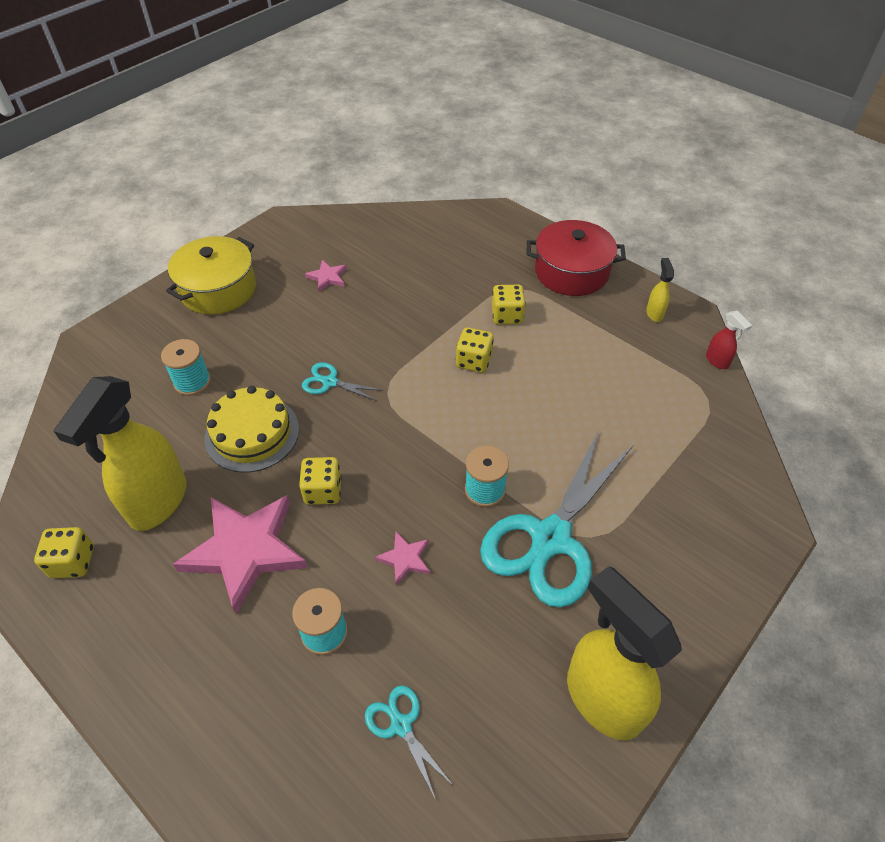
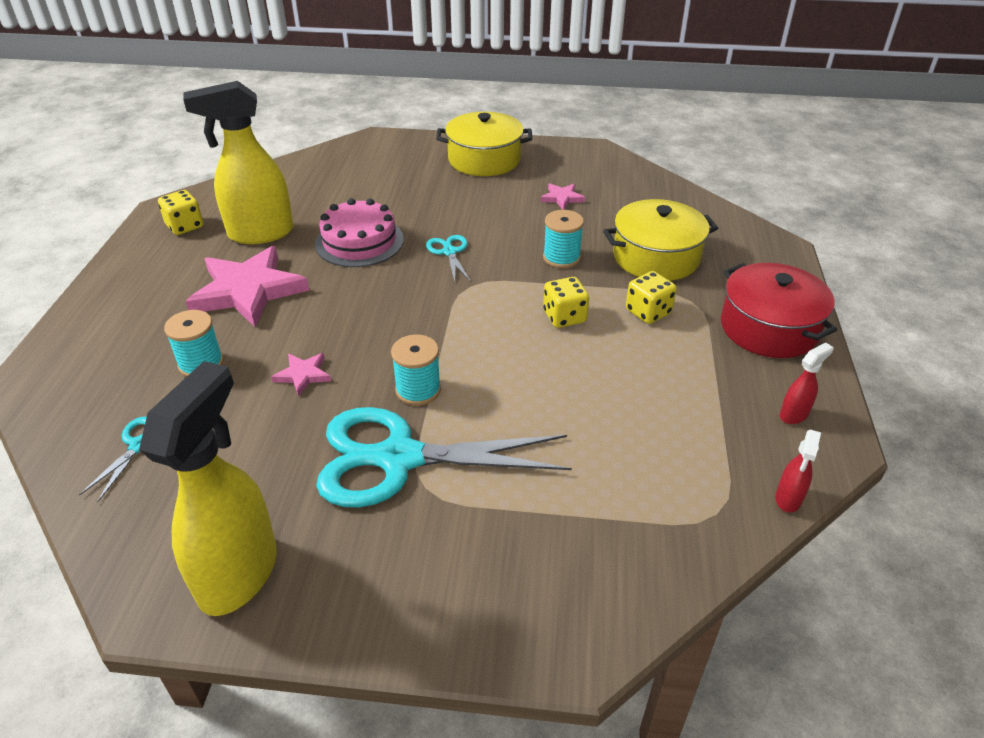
camera: 55 degrees right, 10 degrees down
(192, 382) = (381, 194): turquoise spool -> turquoise spool (561, 258)
(252, 433) = (359, 241): yellow cake -> pink cake
(323, 491) = (335, 300): yellow dice -> none
(451, 275) = (656, 257): none -> yellow pot
(654, 313) = (794, 415): yellow spray bottle -> red spray bottle

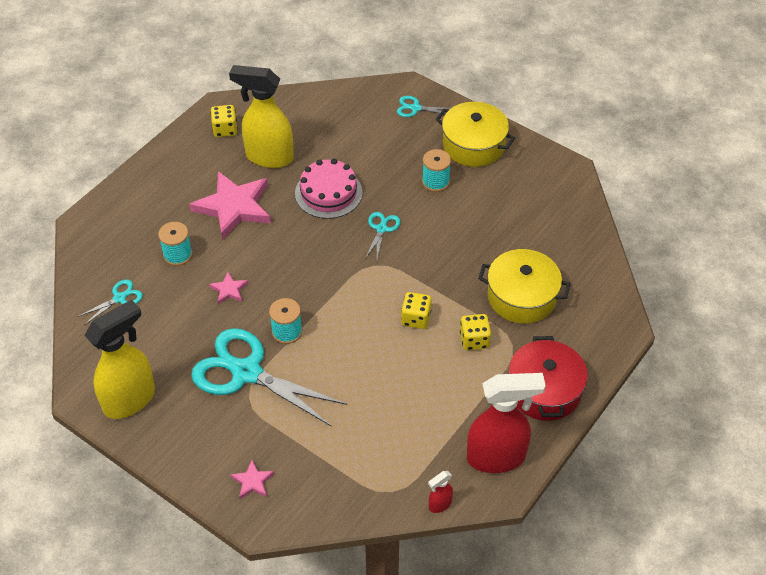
camera: 30 degrees right, 10 degrees up
(398, 150) = (415, 108): none -> turquoise scissors
(561, 258) = (454, 268): turquoise spool -> turquoise spool (435, 182)
(562, 198) = (501, 210): pink star -> pink star (252, 481)
(794, 415) = (497, 457): red spray bottle -> red spray bottle, size x2.35

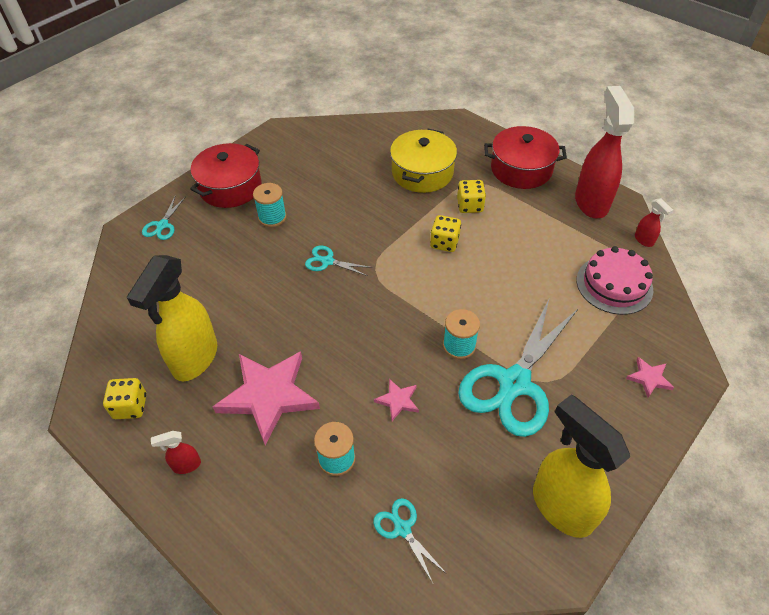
camera: 85 degrees left, 0 degrees up
(176, 170) = (186, 465): none -> red spray bottle
(328, 193) = (267, 303): pink cake -> pink cake (614, 284)
(473, 145) = (230, 187): yellow pot -> red pot

